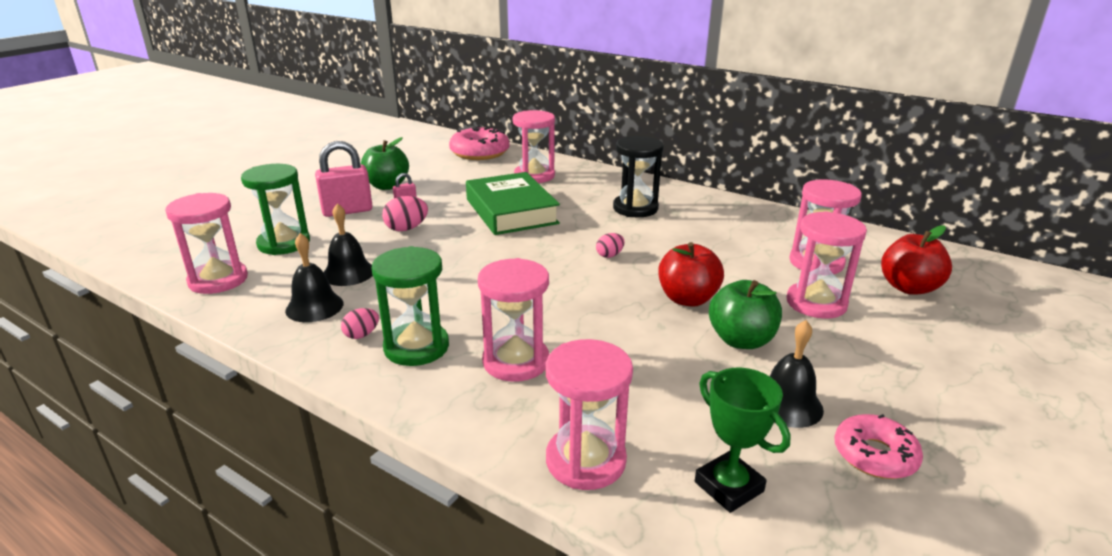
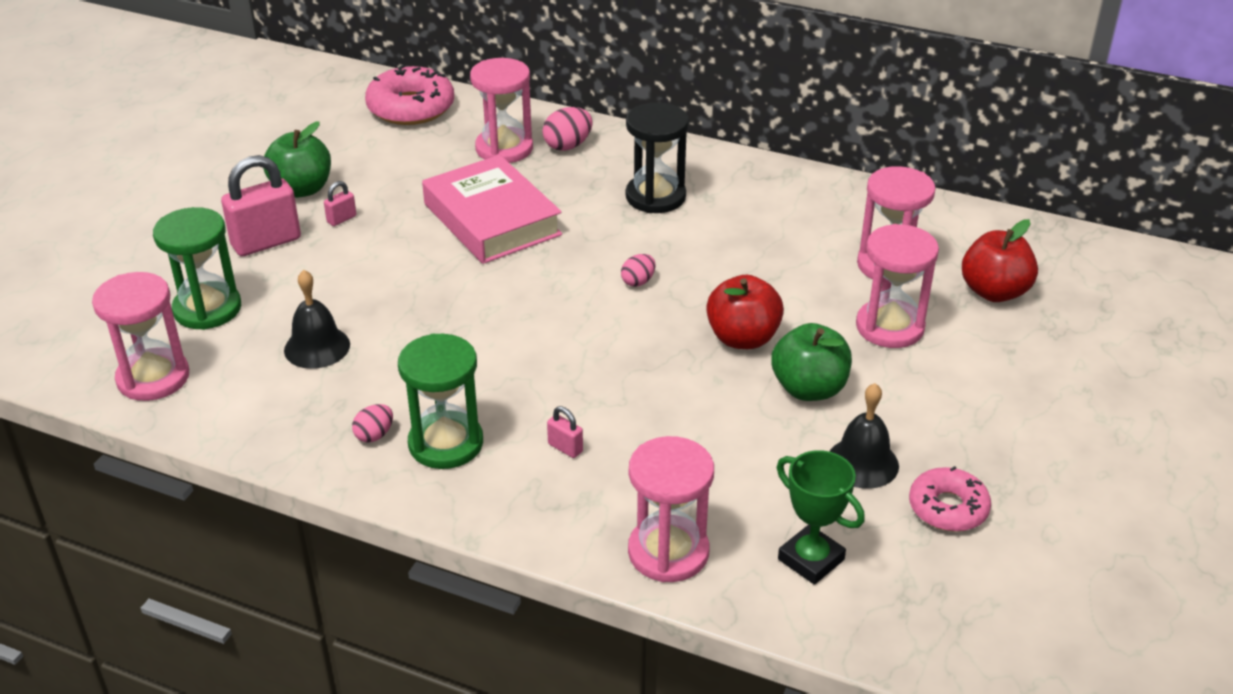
camera: 10 degrees left, 10 degrees up
(314, 307) = (298, 403): black bell -> none
(406, 229) = (361, 265): pink egg -> pink egg (568, 146)
(511, 211) = (492, 219): green book -> pink book
(516, 361) = (565, 448): pink hourglass -> pink padlock

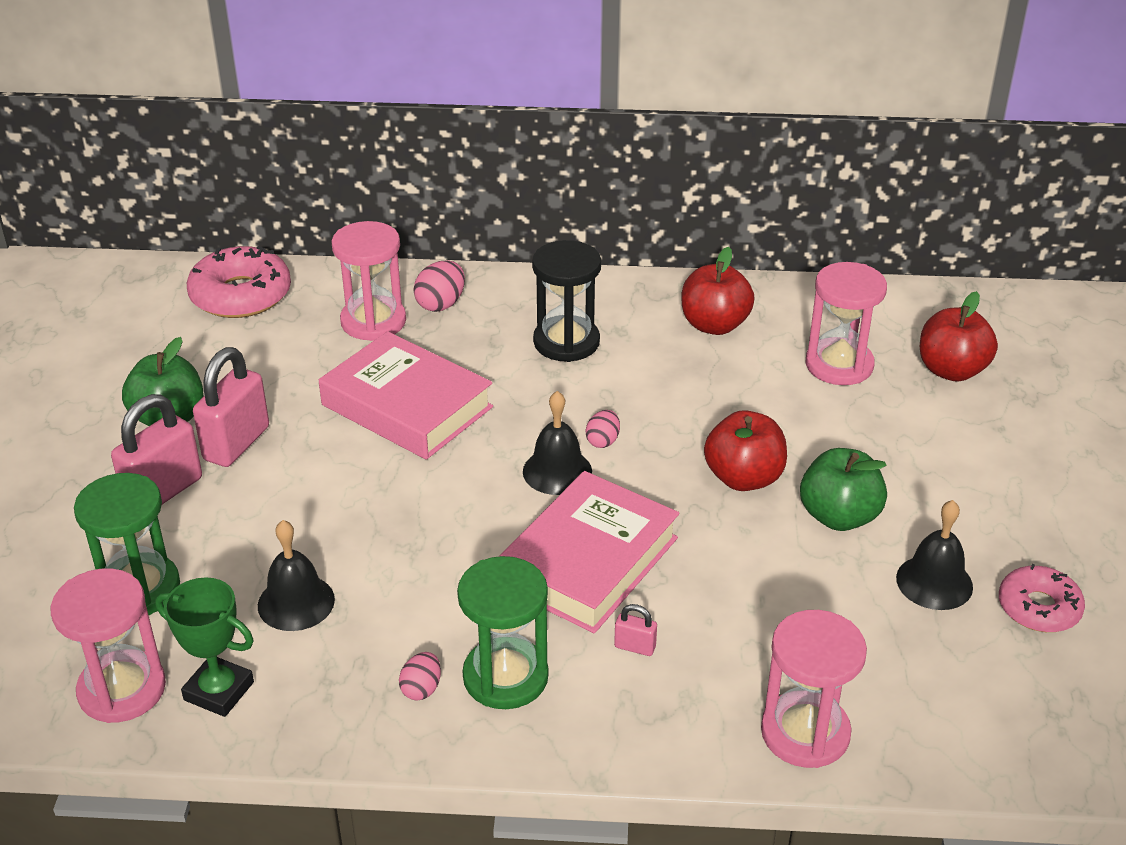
camera: 20 degrees left, 0 degrees up
(341, 219) = (236, 443): pink padlock -> pink padlock, size x2.21
(567, 373) = (588, 561): none -> pink book
(585, 297) = (557, 471): none -> black bell
(795, 209) = (714, 325): none -> red apple
(811, 559) = (945, 699): green trophy -> green trophy (219, 691)
(889, 327) = (877, 431): pink hourglass -> none

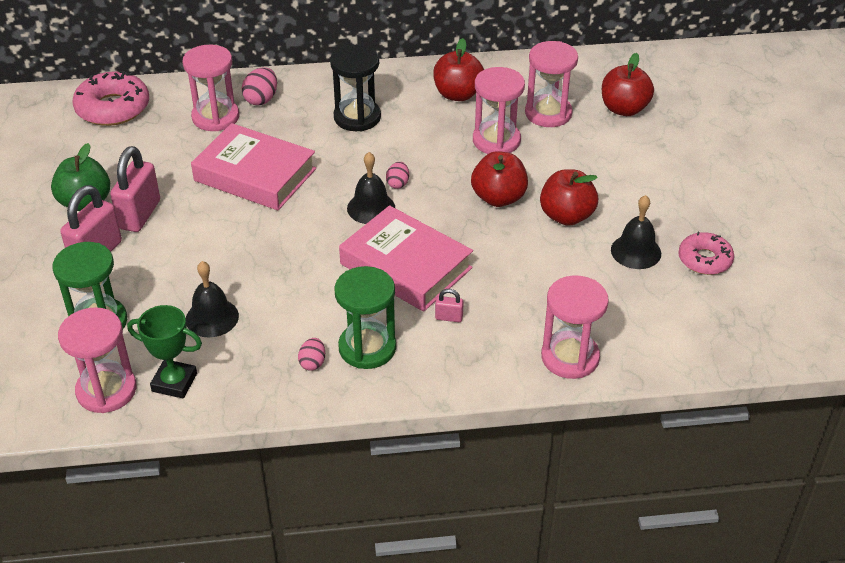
camera: 10 degrees left, 5 degrees up
(588, 561) = (406, 266): pink book -> pink book turned 75 degrees counterclockwise
(756, 395) = (496, 140): none -> pink hourglass
(839, 516) = (566, 216): green apple -> red apple

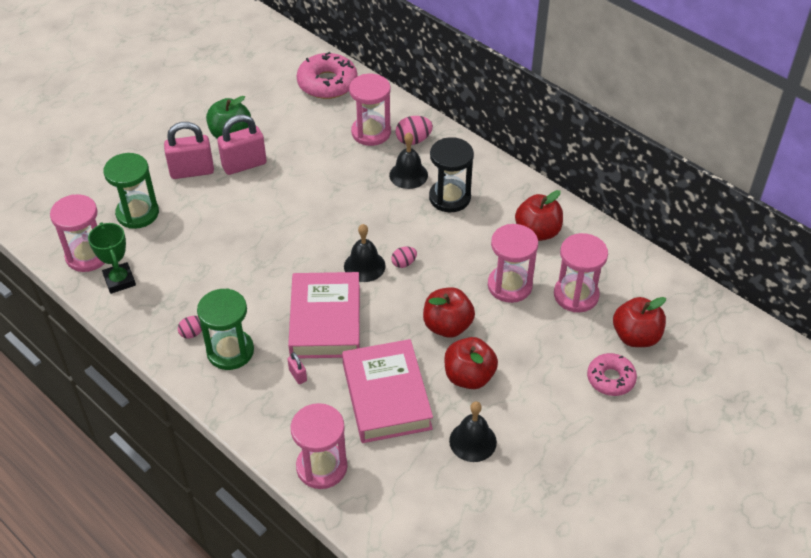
camera: 50 degrees right, 5 degrees up
(212, 317) = (188, 259): black bell -> black bell (408, 175)
(255, 175) = (336, 189): pink book -> pink book (386, 396)
(704, 260) = (508, 490): pink donut -> pink donut (610, 379)

